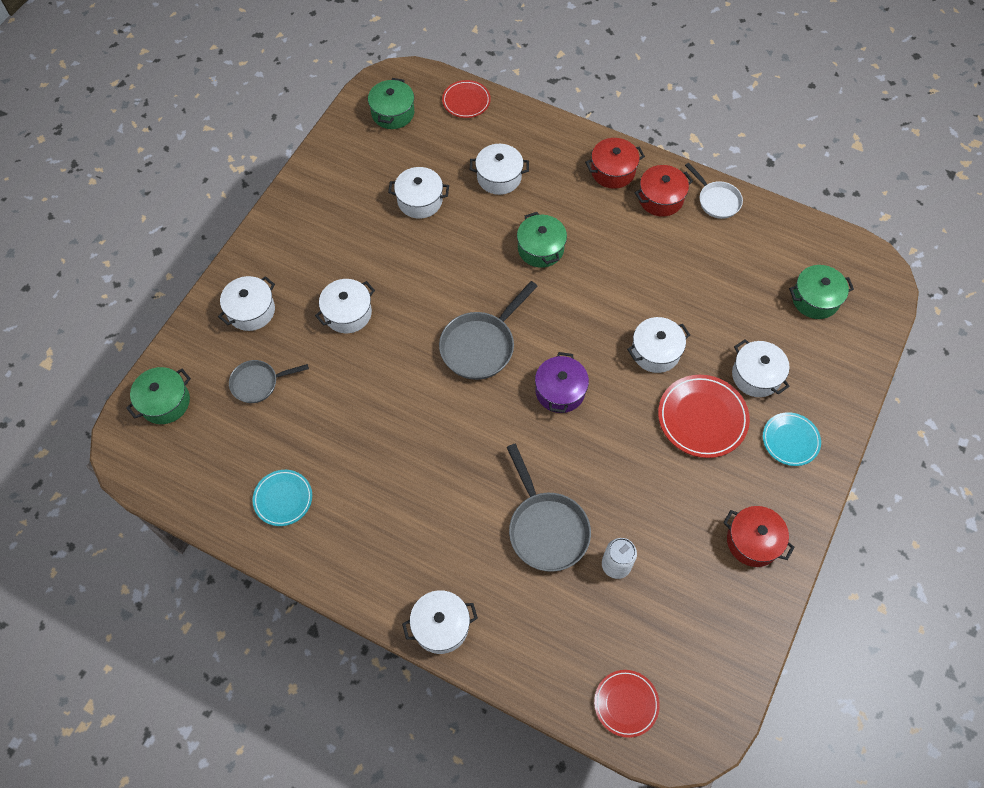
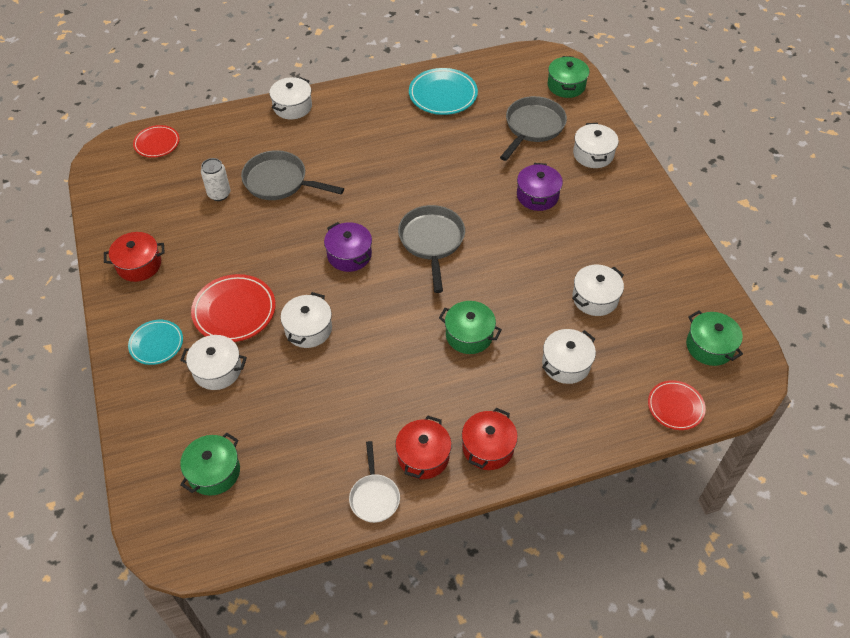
camera: 135 degrees right, 10 degrees down
(258, 383) = (532, 127): grey pan -> grey pan, size x1.60
(283, 499) = (443, 95): turquoise plate -> turquoise plate, size x1.58
(348, 313) = (537, 196): white pot -> purple pot
(717, 200) = (374, 497): white pan -> white pan turned 105 degrees counterclockwise

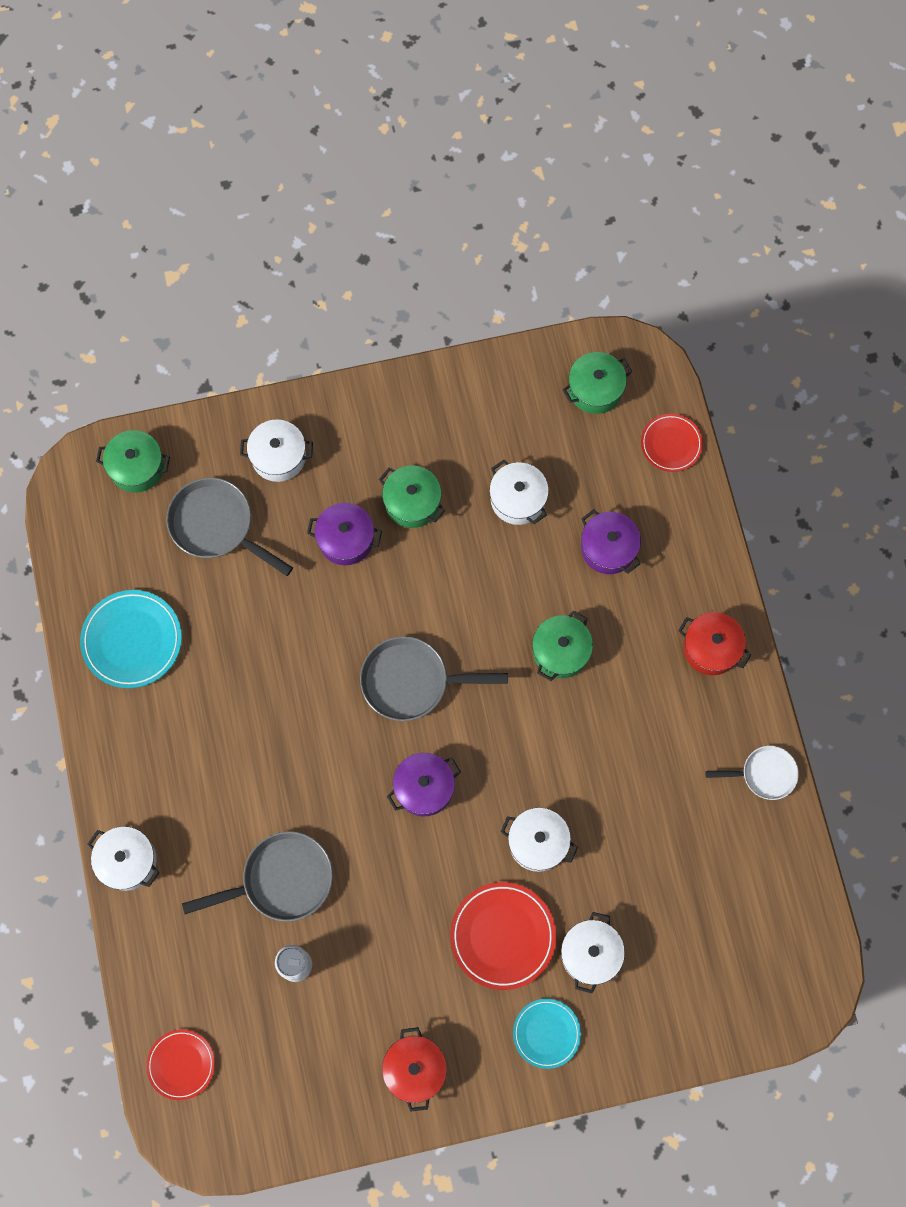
camera: 85 degrees left, 20 degrees up
(214, 472) = (727, 951): green pot -> green pot (412, 502)
(279, 182) = (281, 880): grey pan -> grey pan turned 135 degrees counterclockwise
(423, 456) = (718, 718): red pot -> none
(566, 364) = (608, 548): white pot -> purple pot

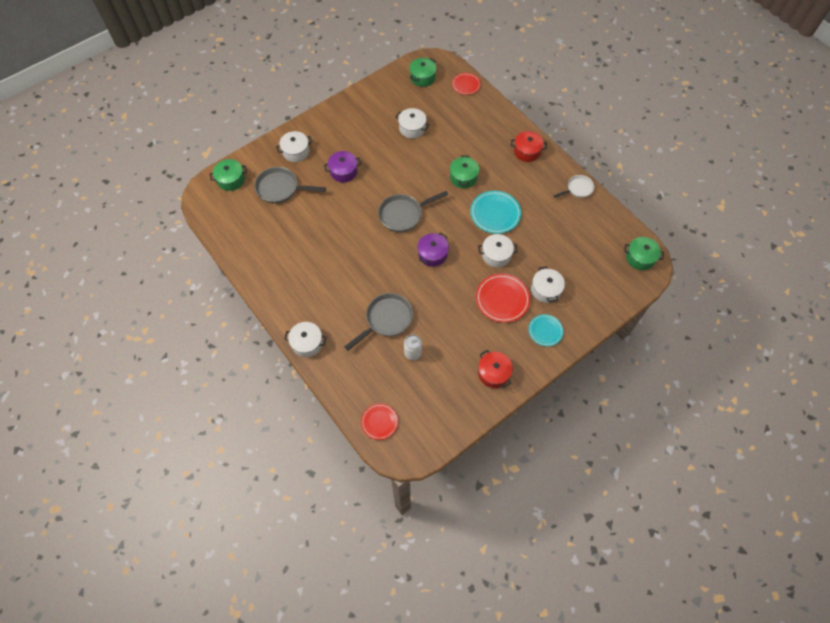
camera: 25 degrees left, 10 degrees down
(132, 640) = (263, 249): turquoise plate -> turquoise plate (495, 214)
(412, 502) = (366, 146): green pot -> green pot (640, 258)
(608, 548) = (461, 131): purple pot -> none

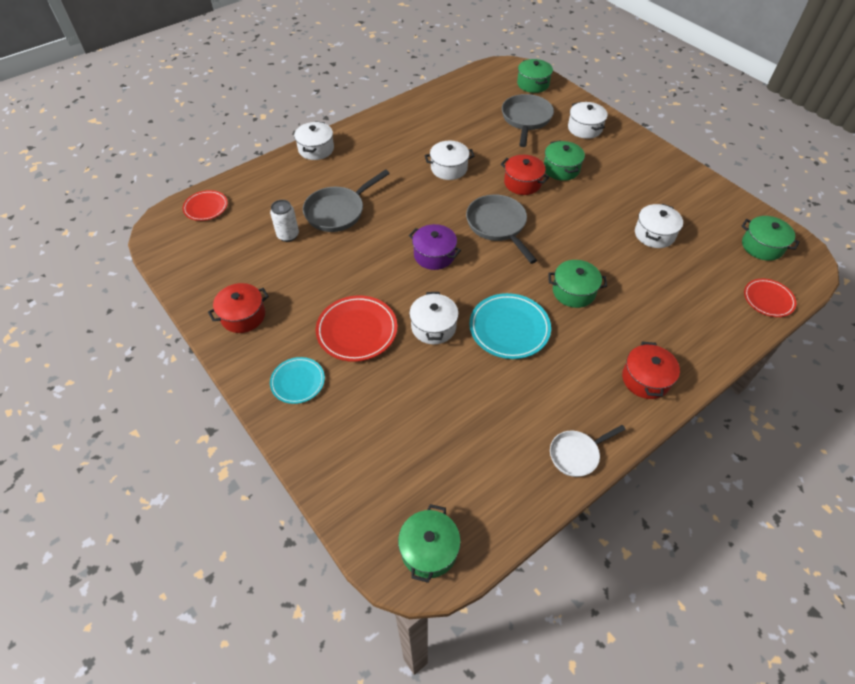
camera: 90 degrees right, 10 degrees down
(343, 171) = (561, 169): purple pot -> green pot
(358, 196) = (522, 183): none -> red pot
(386, 319) = (338, 211): grey pan -> grey pan turned 90 degrees clockwise
(545, 290) = (369, 387): white pot -> white pot (449, 168)
(578, 189) = (576, 454): white pan -> white pan turned 90 degrees clockwise

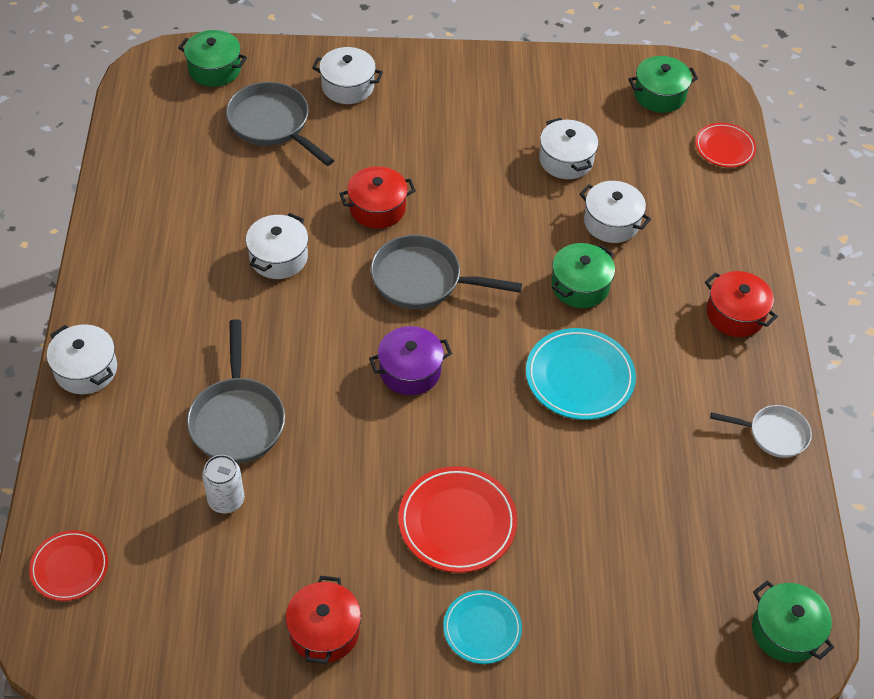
camera: 55 degrees left, 0 degrees up
(433, 327) = (517, 444): white pot -> white pot (611, 222)
(561, 169) = (391, 158): green pot -> none
(576, 454) = (774, 434): white pan -> white pan turned 90 degrees counterclockwise

